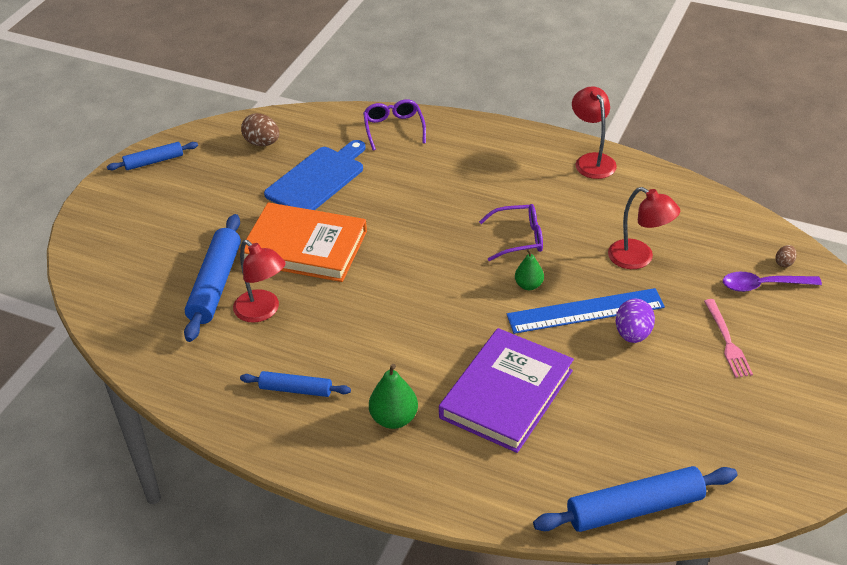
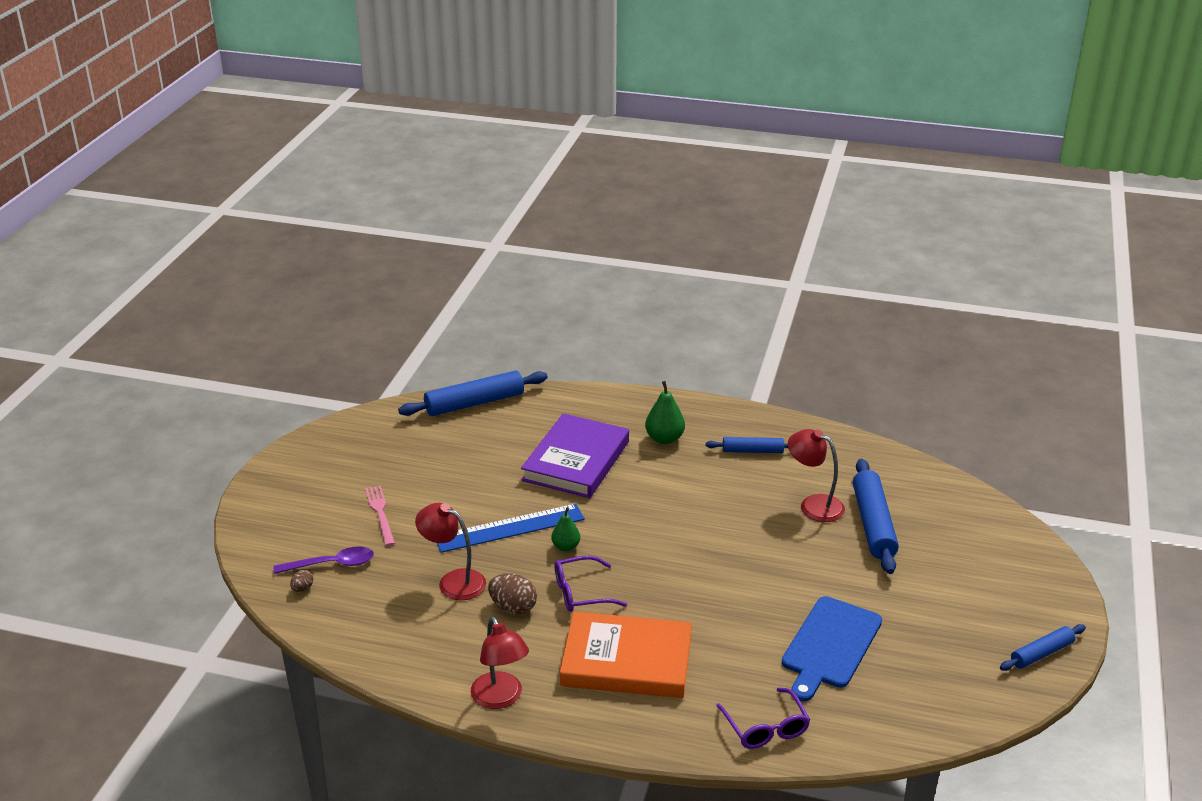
camera: 170 degrees right, 10 degrees down
(262, 143) = (926, 691): brown egg -> brown egg (513, 608)
(305, 247) = (804, 566): orange book -> orange book (626, 661)
(633, 334) = (466, 512): purple egg -> none

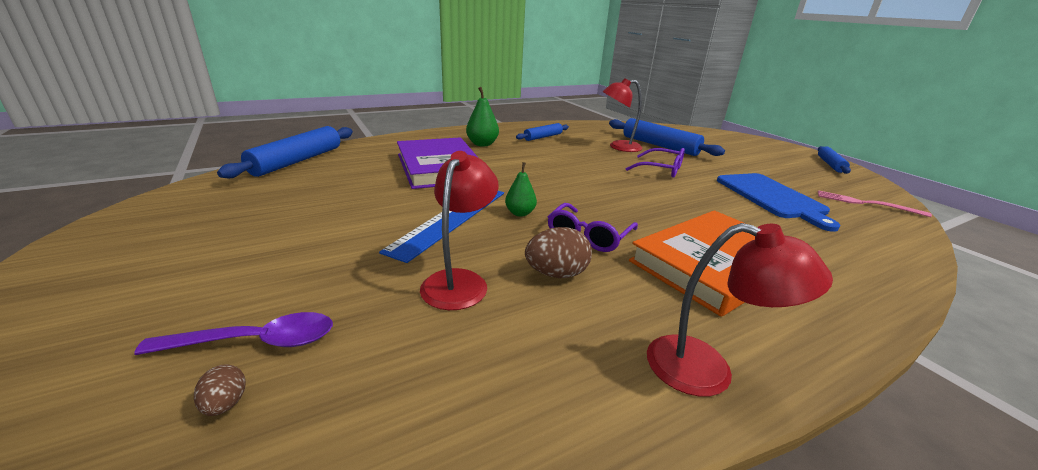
camera: 45 degrees left, 5 degrees down
(332, 564) = (256, 342): purple spoon -> purple spoon turned 45 degrees clockwise
(380, 513) = (280, 259): pink fork -> pink fork (866, 203)
(453, 581) = (460, 281): red lamp -> red lamp turned 120 degrees clockwise
(765, 728) = (870, 257): purple glasses -> purple glasses (661, 169)

